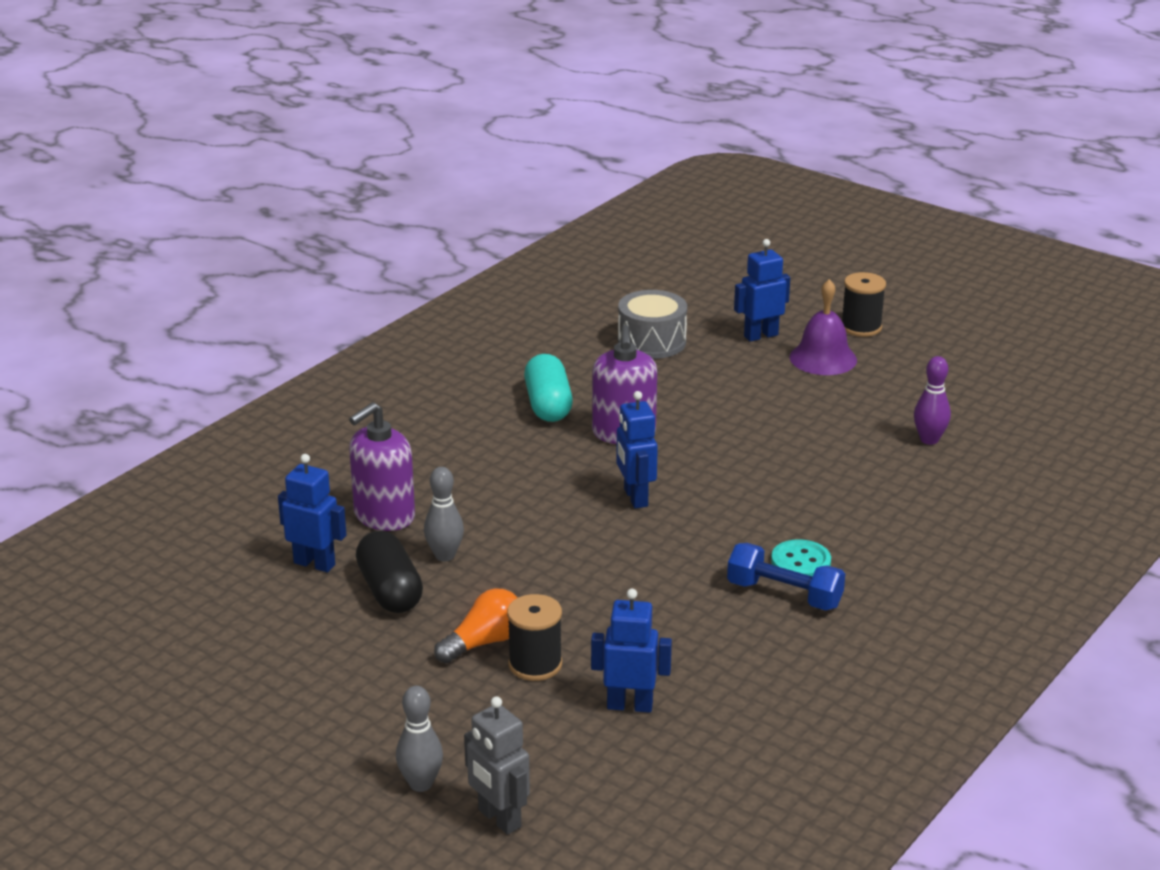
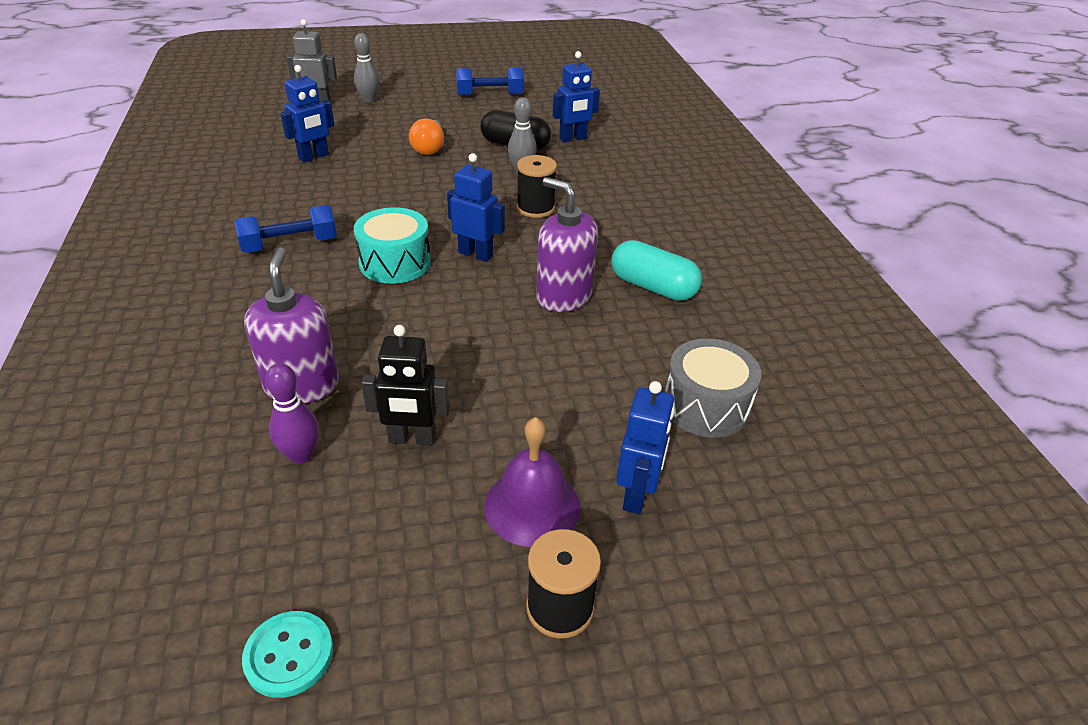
camera: 130 degrees right, 10 degrees up
(260, 693) = (490, 95): none -> blue dumbbell
(384, 516) = (591, 171): purple soap dispenser -> purple soap dispenser (302, 385)
(535, 664) = (388, 151): black spool -> black spool (535, 208)
(713, 527) = (395, 262): none -> turquoise drum
(800, 562) = (302, 270): turquoise button -> turquoise button (289, 655)
(851, 414) = (412, 439): none -> black robot

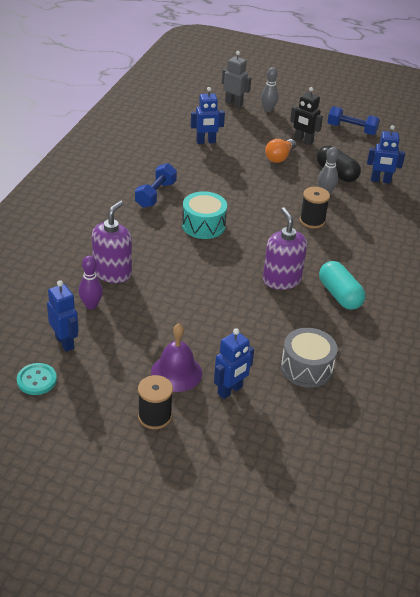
camera: 30 degrees right, 0 degrees up
(290, 245) = (155, 194): blue dumbbell -> blue dumbbell turned 75 degrees counterclockwise
(412, 439) = (145, 319): black robot -> black robot (303, 141)
(476, 254) = (252, 237): blue robot -> blue robot (65, 342)

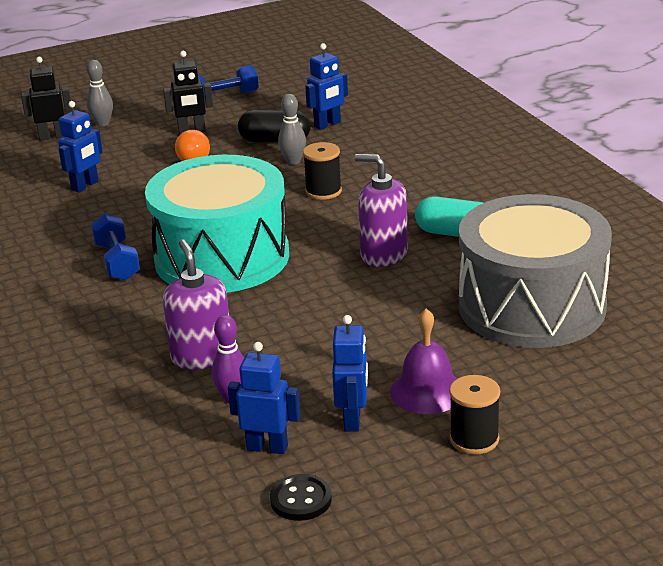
camera: 40 degrees left, 10 degrees down
(37, 380) = (301, 499): turquoise button -> black button
(203, 225) = (222, 257): turquoise drum -> turquoise drum, size x2.07
(230, 390) = (501, 369): blue robot -> blue robot (353, 420)
(234, 103) = (52, 136): grey robot -> black robot
(306, 368) = (531, 306): grey drum -> grey drum, size x2.07

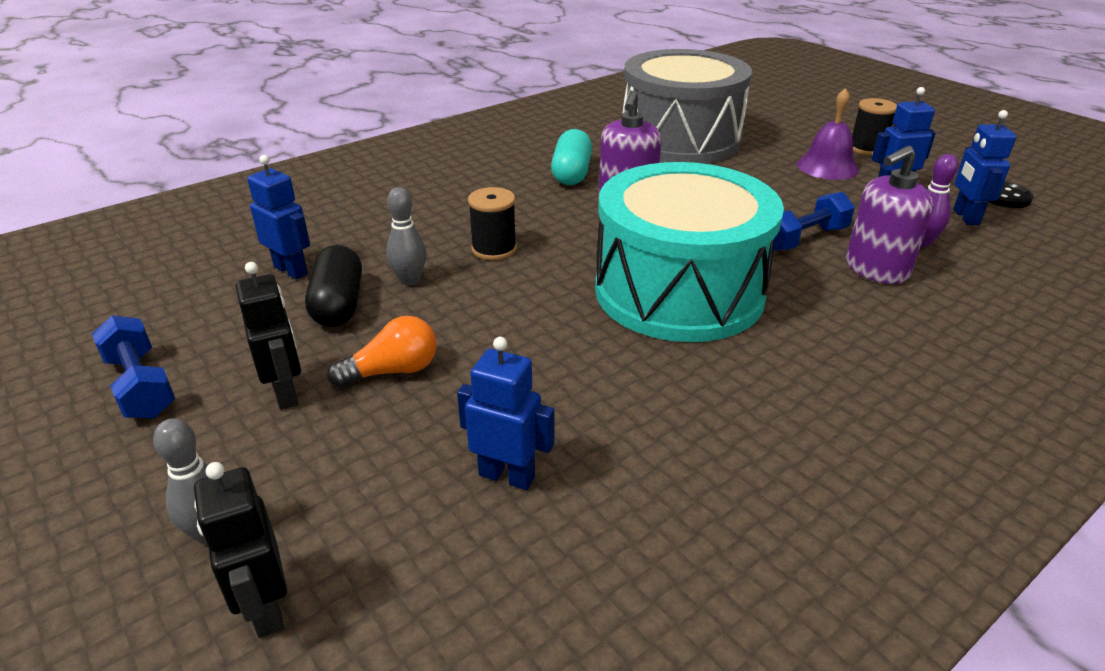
camera: 105 degrees left, 5 degrees up
(117, 261) = (733, 372): blue dumbbell -> blue dumbbell (804, 239)

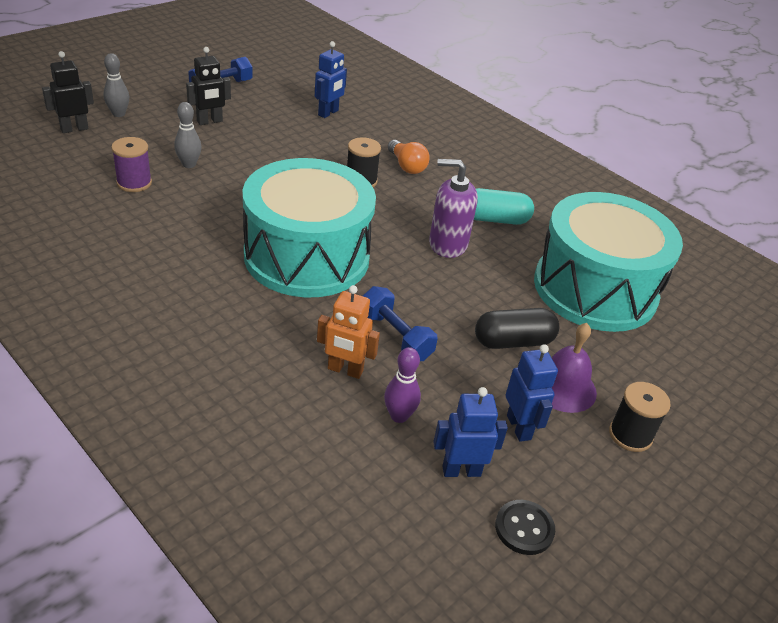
camera: 80 degrees right, 5 degrees up
(338, 304) = (291, 130): black capsule -> black capsule (513, 342)
(393, 371) = (225, 149): orange light bulb -> orange light bulb (407, 166)
(409, 280) = (318, 151): grey bowling pin -> grey bowling pin (189, 164)
(507, 475) = (134, 183): blue robot -> purple spool
(680, 140) = (595, 289): grey drum -> turquoise drum
(876, 269) = (345, 370): purple soap dispenser -> orange robot

